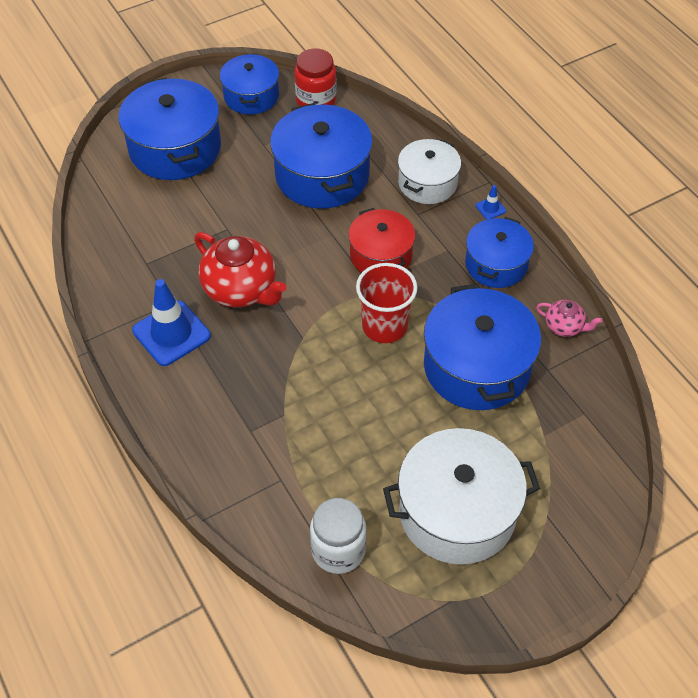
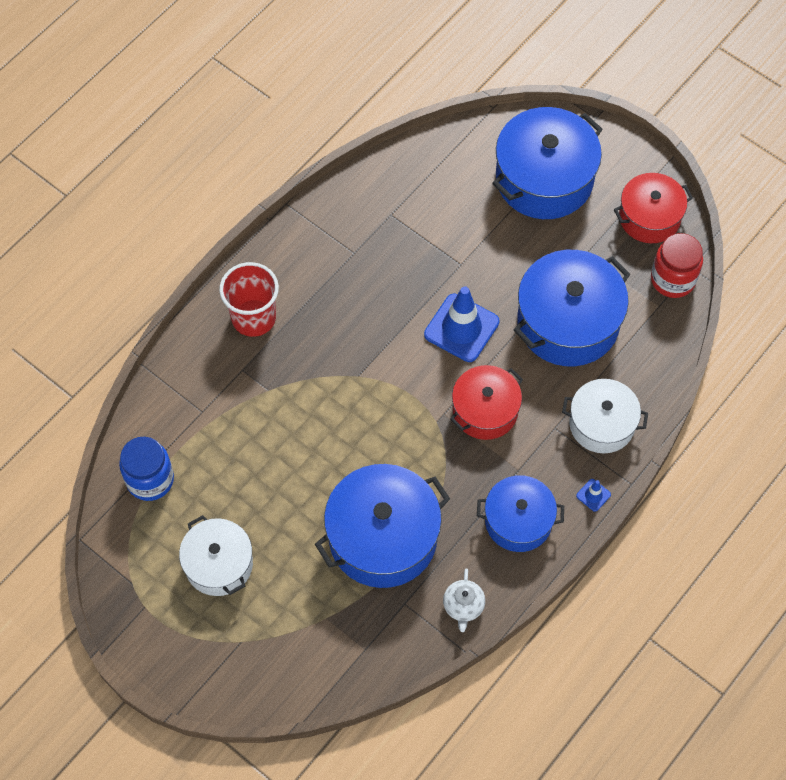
camera: 70 degrees right, 10 degrees up
(171, 333) = (320, 267): blue traffic cone -> blue traffic cone (461, 328)
(241, 290) = (392, 304): red teapot -> none
(251, 96) = (649, 217): blue pot -> red pot
(338, 550) = (150, 480): white jar -> blue jar
(384, 326) = (398, 442): red cup -> red cup (253, 318)
(457, 512) = (218, 564): white pot -> white pot, size x0.63
(564, 327) = (463, 606): pink teapot -> white teapot

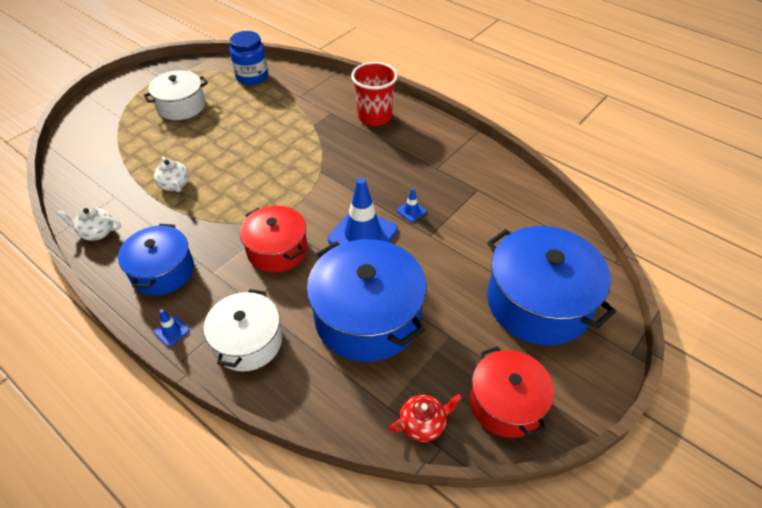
camera: 90 degrees right, 15 degrees down
(383, 537) = (175, 185): blue pot -> white teapot
(425, 281) = (411, 211): none -> blue traffic cone
(673, 279) = (423, 424): red jar -> red teapot

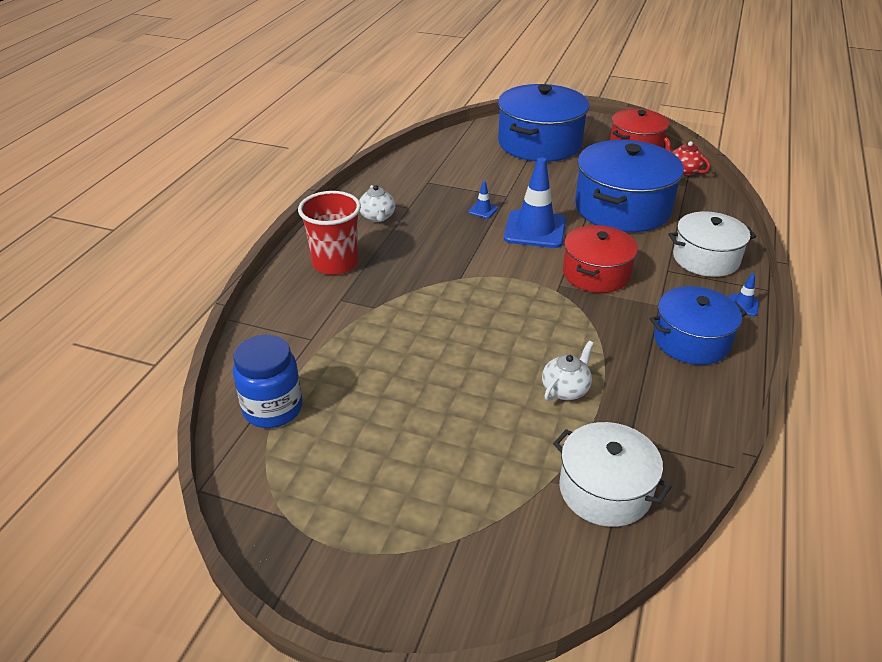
camera: 110 degrees left, 10 degrees down
(97, 232) = (695, 425): white teapot -> white teapot (377, 217)
(181, 106) = (391, 465): white pot -> white pot (605, 490)

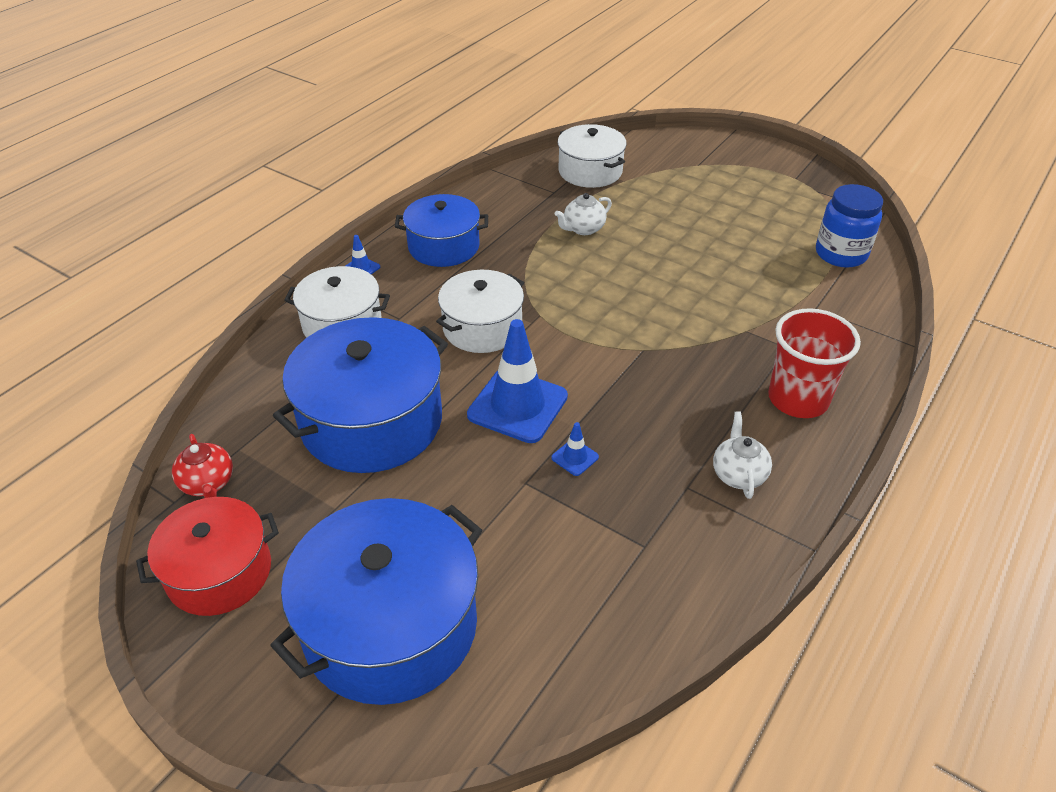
camera: 165 degrees left, 5 degrees up
(596, 274) = (482, 328): red pot -> white pot

